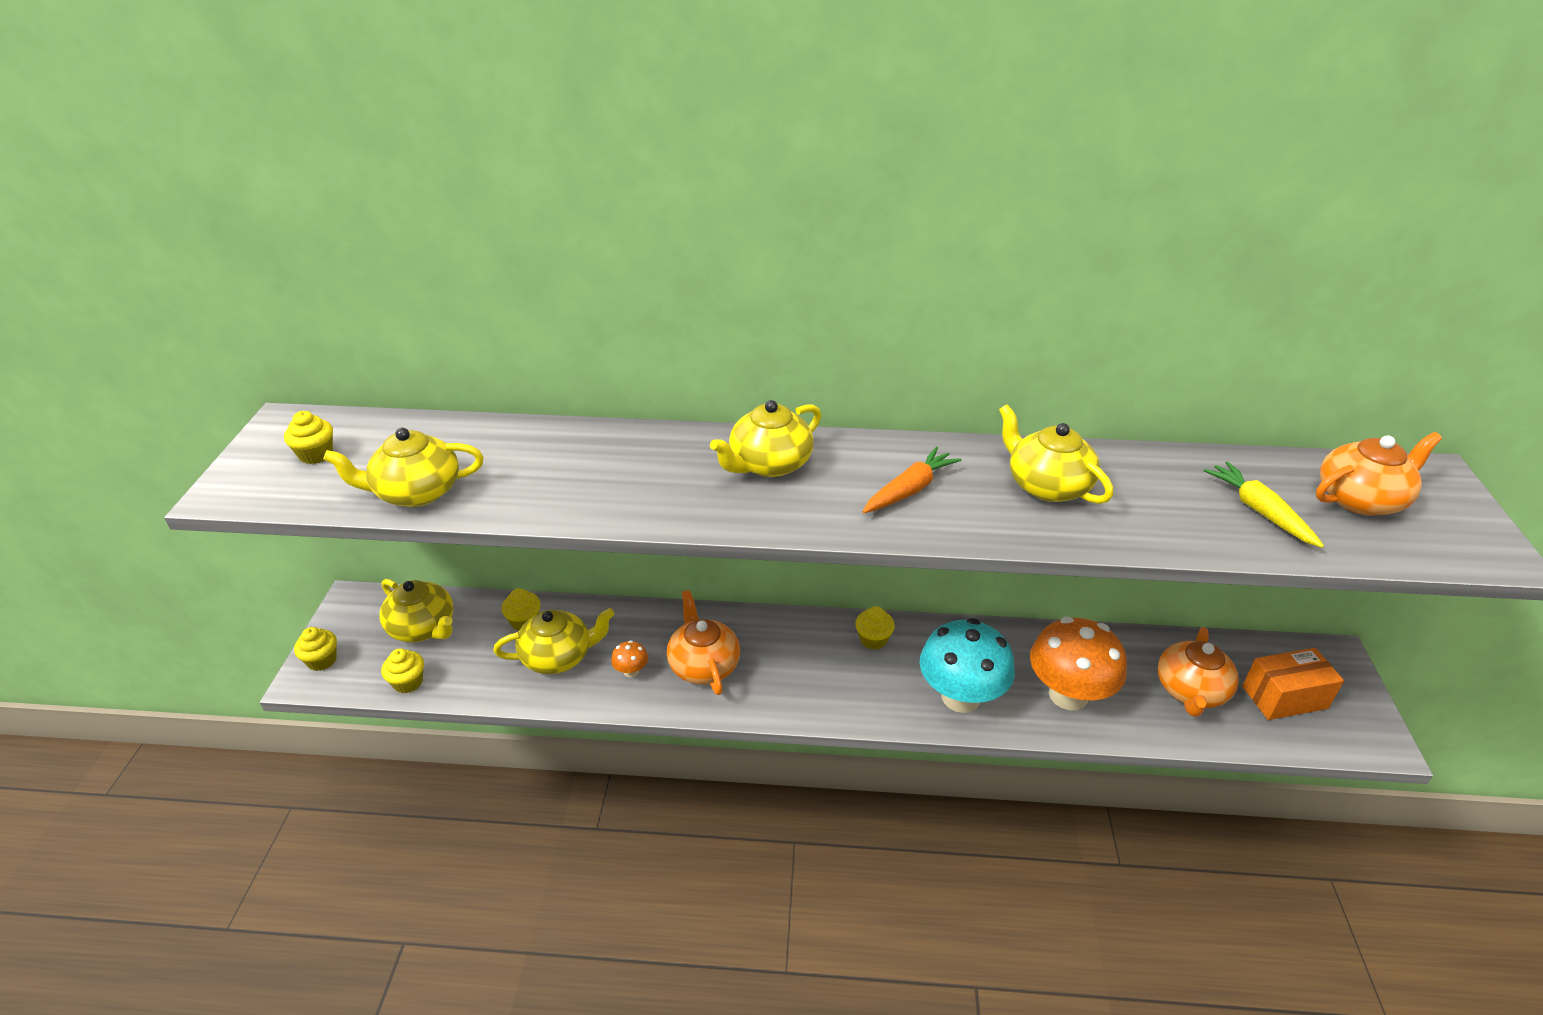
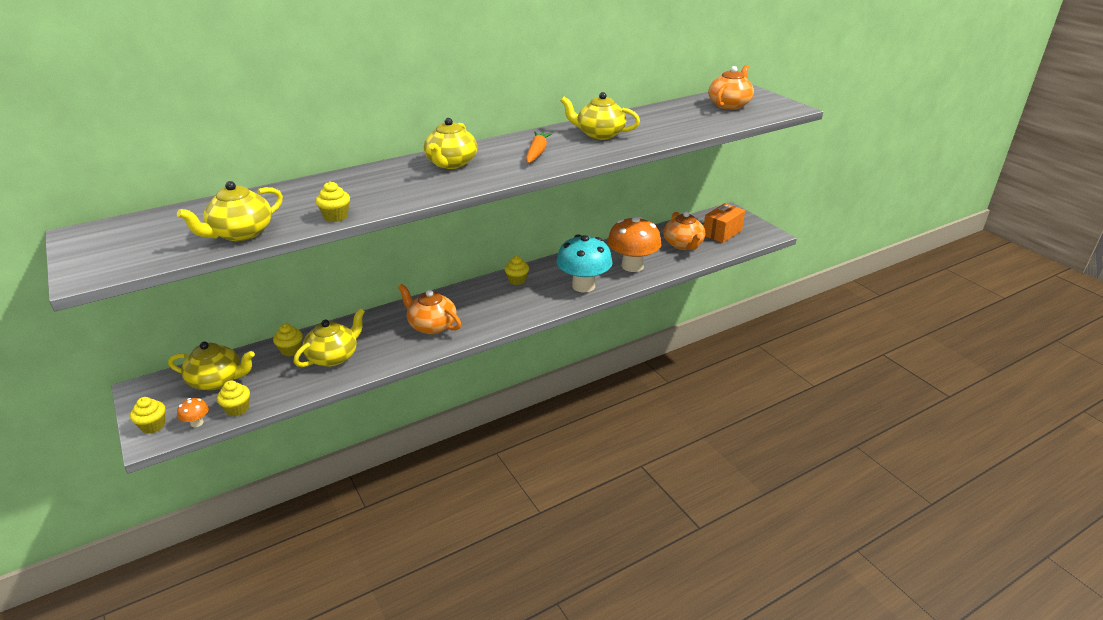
camera: 35 degrees left, 5 degrees down
(316, 454) = (134, 240): yellow cupcake -> yellow cupcake (336, 216)
(631, 671) = (389, 345): orange mushroom -> orange mushroom (197, 423)
(1259, 511) = (696, 118): yellow carrot -> none

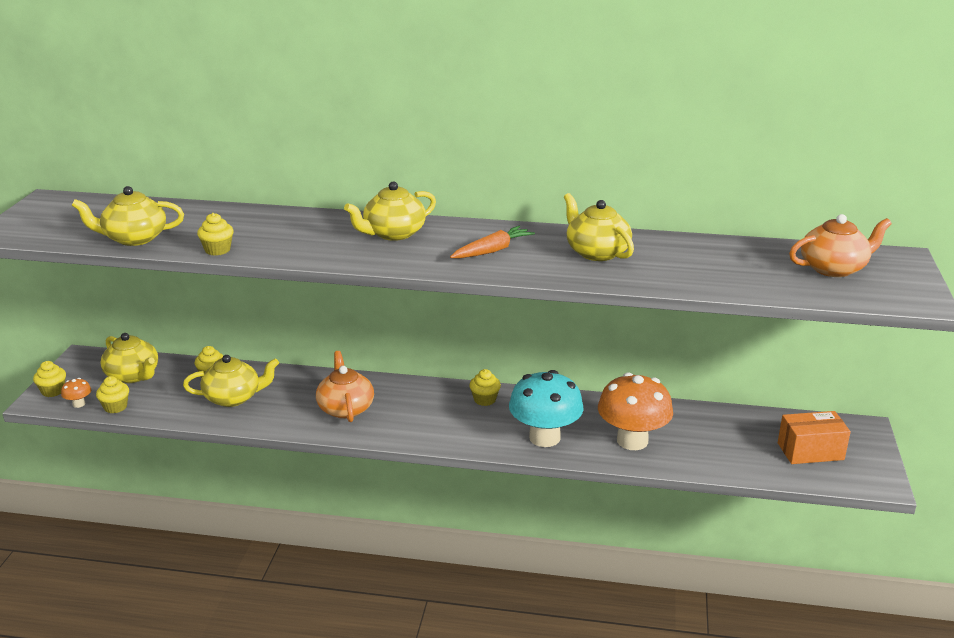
camera: 40 degrees right, 5 degrees down
(683, 245) = (733, 443): orange teapot -> none

